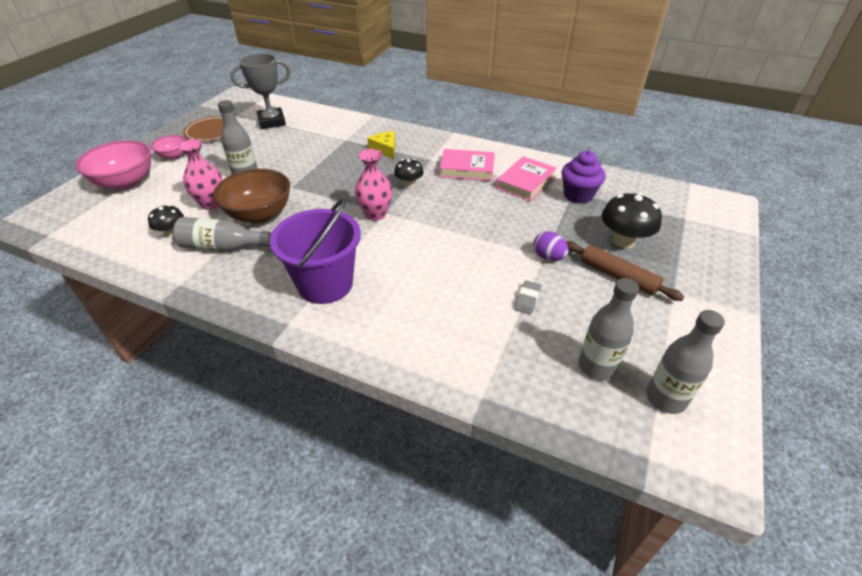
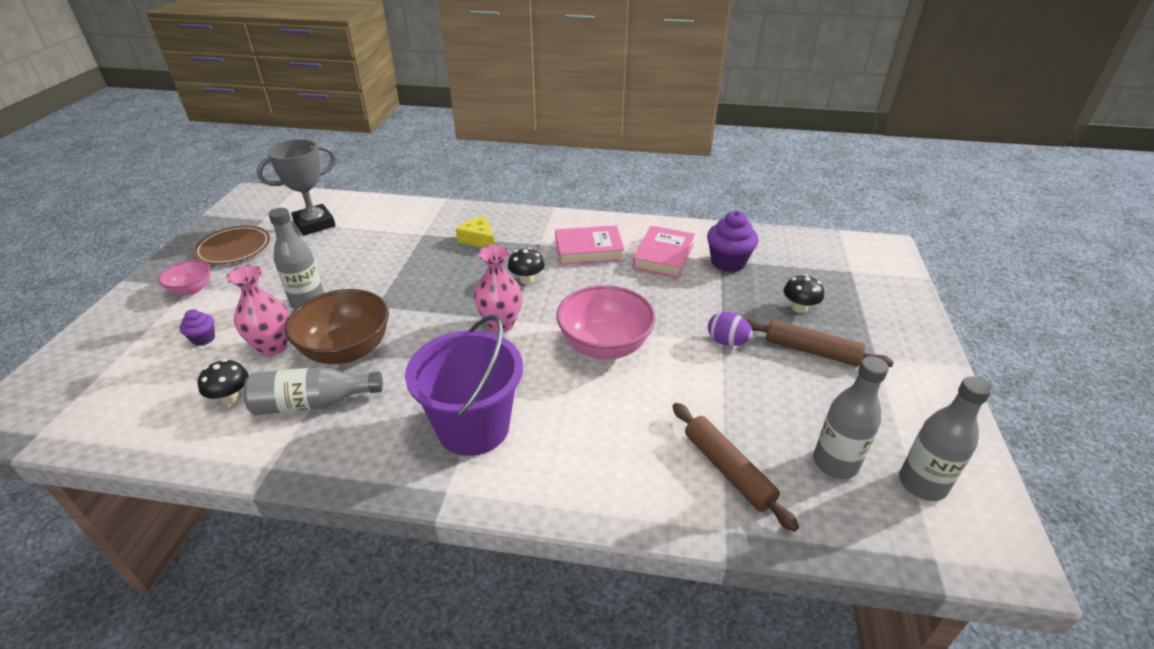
camera: 15 degrees left, 5 degrees down
(126, 182) = (133, 337): pink bowl -> pink bowl (604, 346)
(169, 191) = (203, 339): none -> purple cupcake
(504, 353) = (727, 470): none -> brown rolling pin
(527, 299) = (725, 398): grey eraser -> none
(623, 241) = (799, 308): black mushroom -> black mushroom, size x0.60

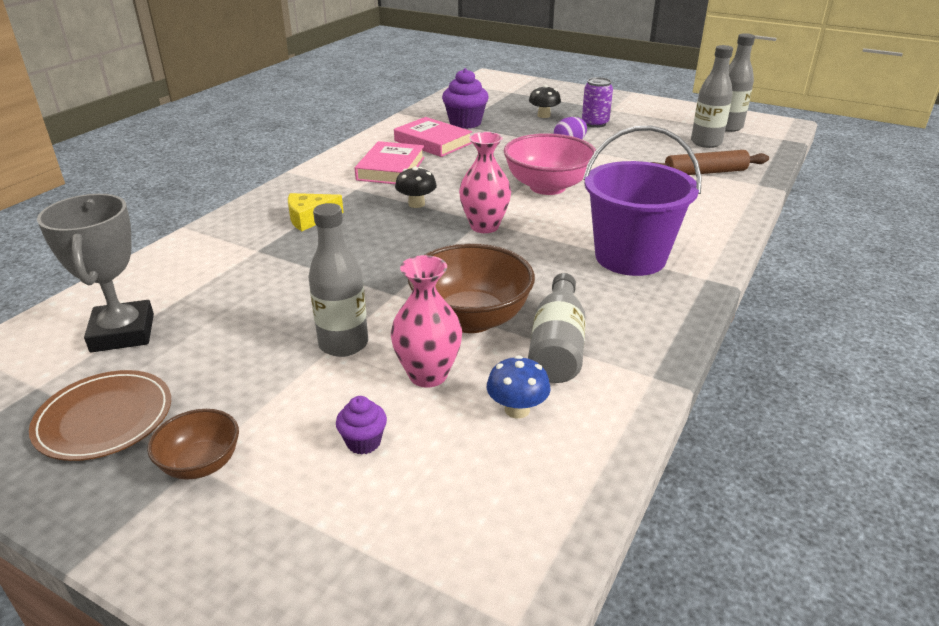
camera: 70 degrees left, 5 degrees down
(192, 289) = (201, 464): pink bowl -> brown bowl
(231, 397) = (517, 409): black mushroom -> blue mushroom
(811, 351) = (595, 123): brown rolling pin -> purple can

